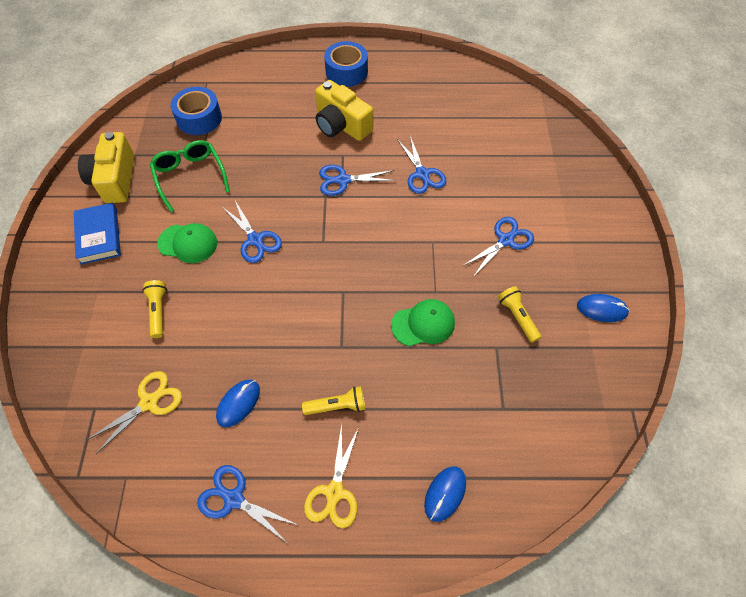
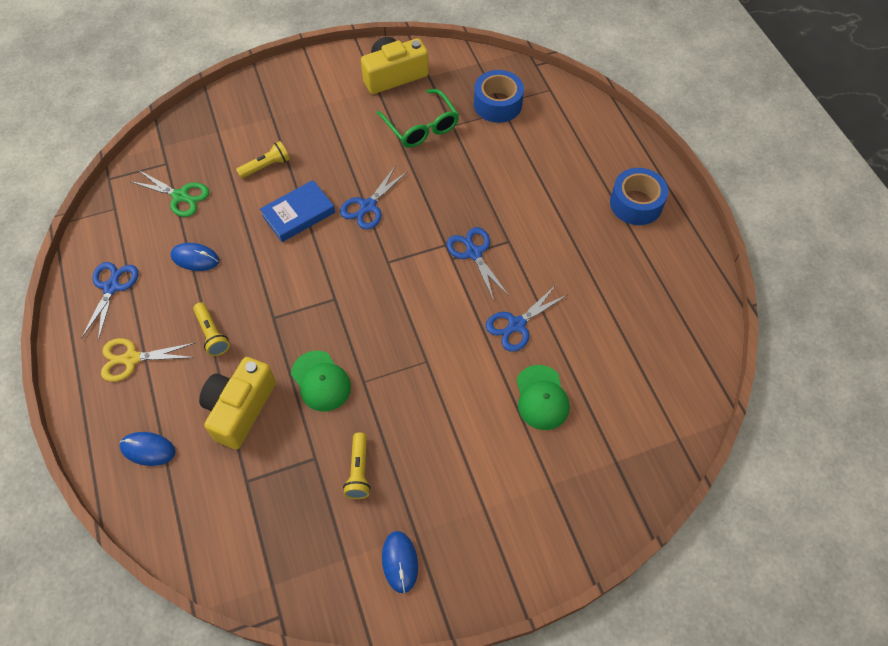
camera: 70 degrees right, 0 degrees up
(99, 236) = (328, 93): blue book -> blue book (298, 214)
(149, 402) = (180, 196): yellow scissors -> green scissors
(188, 243) = (344, 157): green cap -> green cap (541, 397)
(190, 176) = (421, 127): green glasses -> green glasses turned 105 degrees clockwise
(341, 125) = (551, 226): yellow camera -> yellow camera (240, 408)
(505, 240) = (457, 435): blue scissors -> none
(517, 317) = (359, 471): yellow flashlight -> yellow flashlight turned 135 degrees clockwise

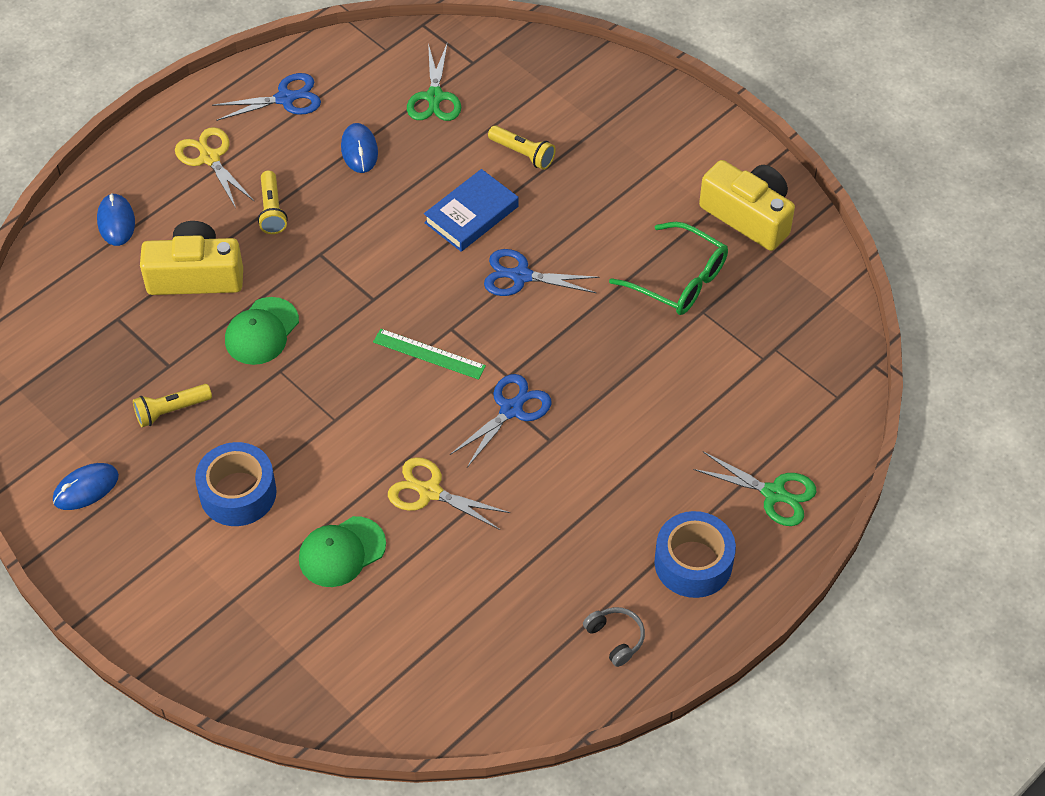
camera: 65 degrees right, 5 degrees down
(212, 334) = (272, 210): yellow flashlight -> yellow flashlight turned 45 degrees counterclockwise
(298, 214) = (471, 214): blue book -> blue book turned 75 degrees counterclockwise
(402, 282) = (429, 354): none -> green ruler
(421, 127) = (679, 280): green glasses -> green glasses turned 90 degrees counterclockwise
(497, 104) = (771, 347): blue tape -> blue tape (238, 493)
(517, 325) = (430, 492): blue scissors -> yellow scissors
(603, 145) = (774, 493): none -> green scissors
(674, 264) = (615, 638): none -> grey headphones

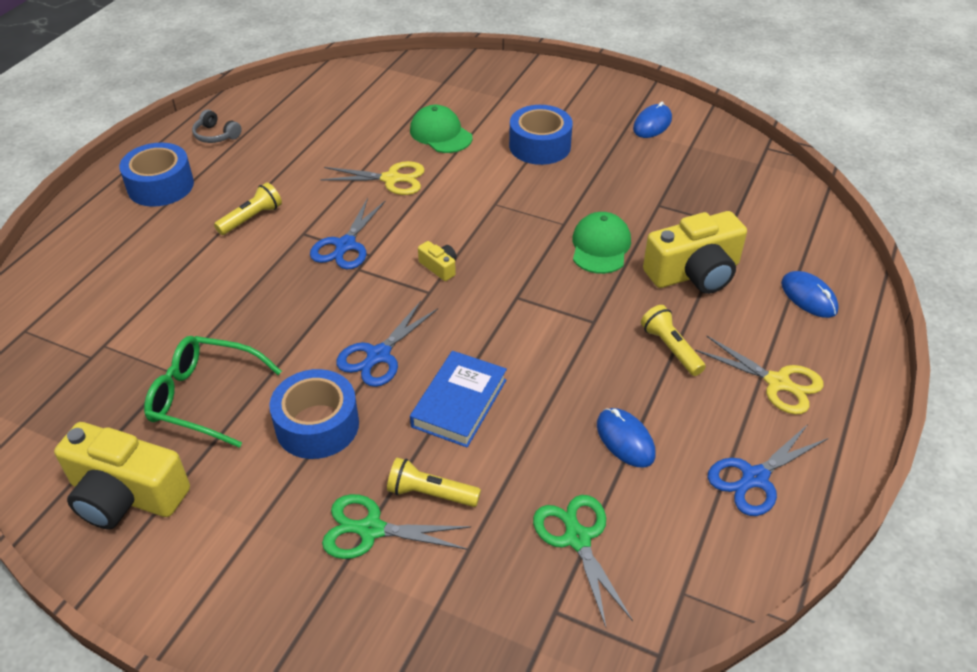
camera: 160 degrees right, 10 degrees down
(171, 410) = (630, 178): yellow flashlight -> yellow flashlight (251, 218)
(342, 552) = (440, 134): green cap -> green cap turned 75 degrees counterclockwise
(429, 354) = (439, 267): green ruler -> yellow camera
(521, 276) = (379, 355): blue scissors -> blue scissors turned 135 degrees clockwise
(591, 229) = (317, 425): none -> blue tape
(774, 493) = (91, 243): green scissors -> green scissors (371, 530)

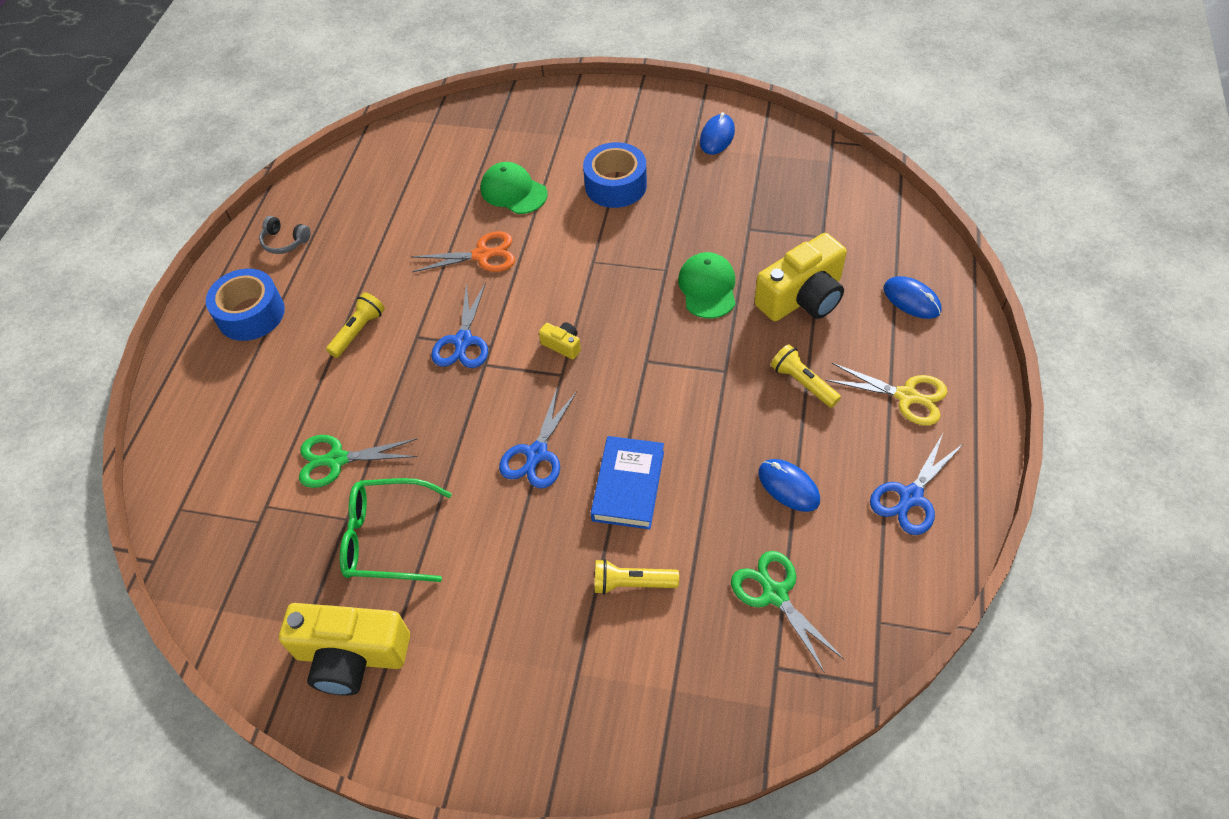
camera: 10 degrees left, 10 degrees up
(317, 425) = (505, 540): blue tape -> none
(371, 530) = (591, 632): green scissors -> green scissors (337, 460)
(391, 179) = (482, 255): yellow scissors -> orange scissors

